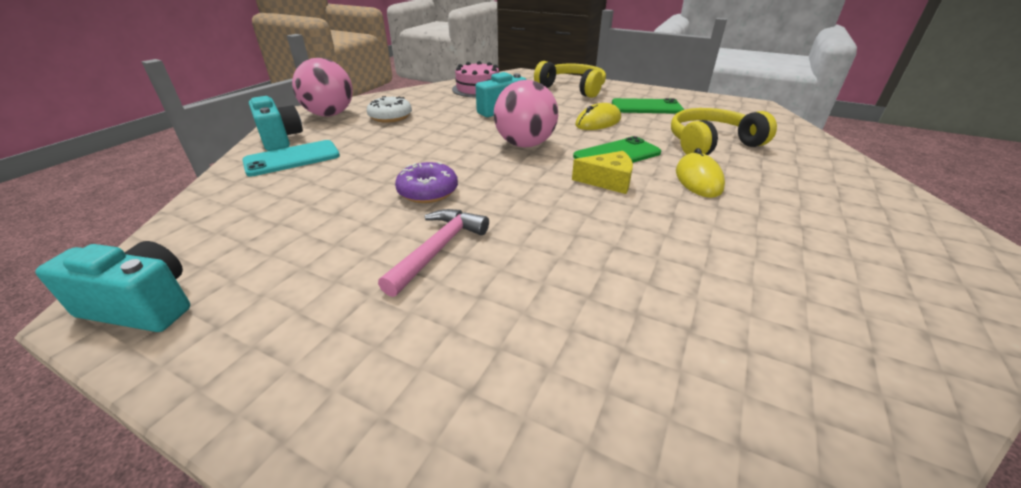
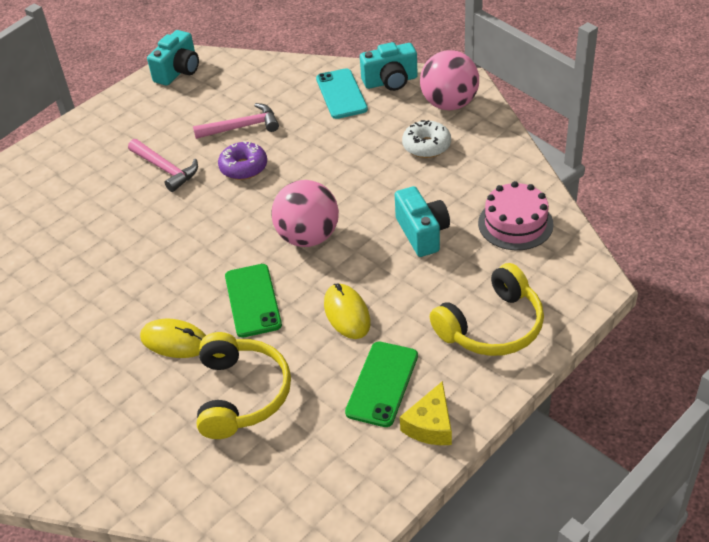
camera: 110 degrees right, 10 degrees up
(343, 207) = (242, 127): none -> pink hammer
(608, 181) = (205, 276): yellow cheese -> yellow cheese (430, 425)

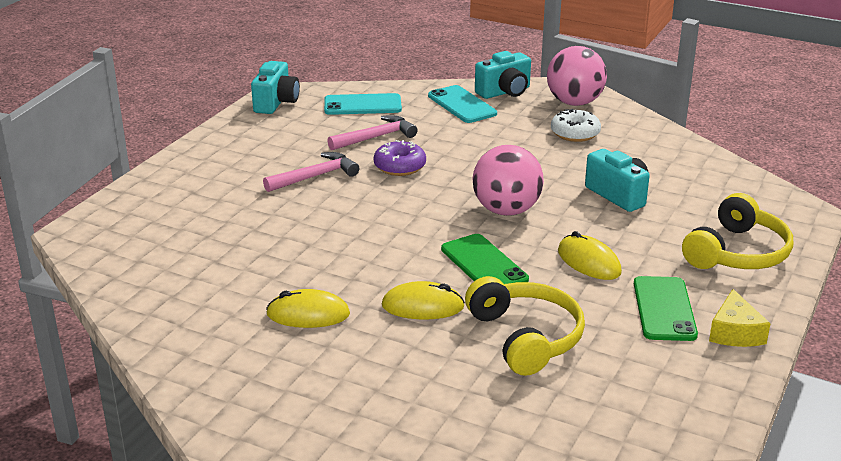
camera: 20 degrees left, 15 degrees down
(78, 333) = (308, 314): none -> yellow mouse
(166, 169) = (315, 176): pink hammer -> pink hammer turned 60 degrees counterclockwise
(251, 84) = (362, 105): none -> turquoise phone
(515, 223) = (702, 179): pink cake -> none

